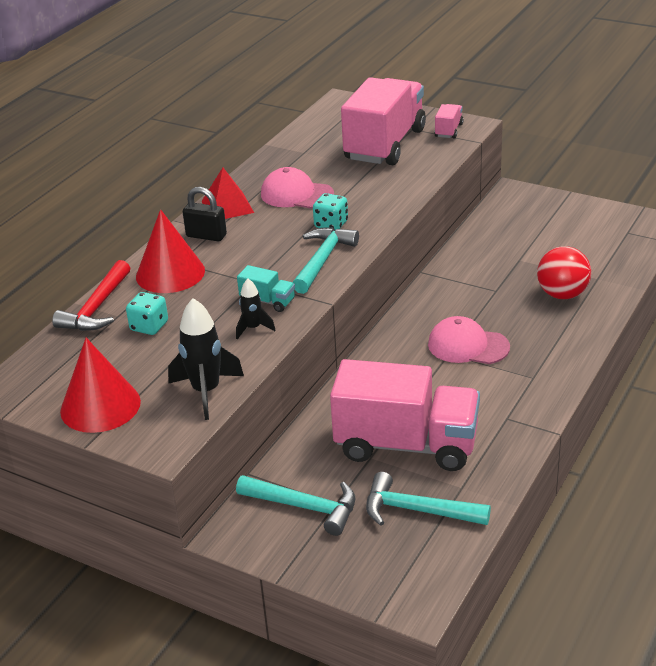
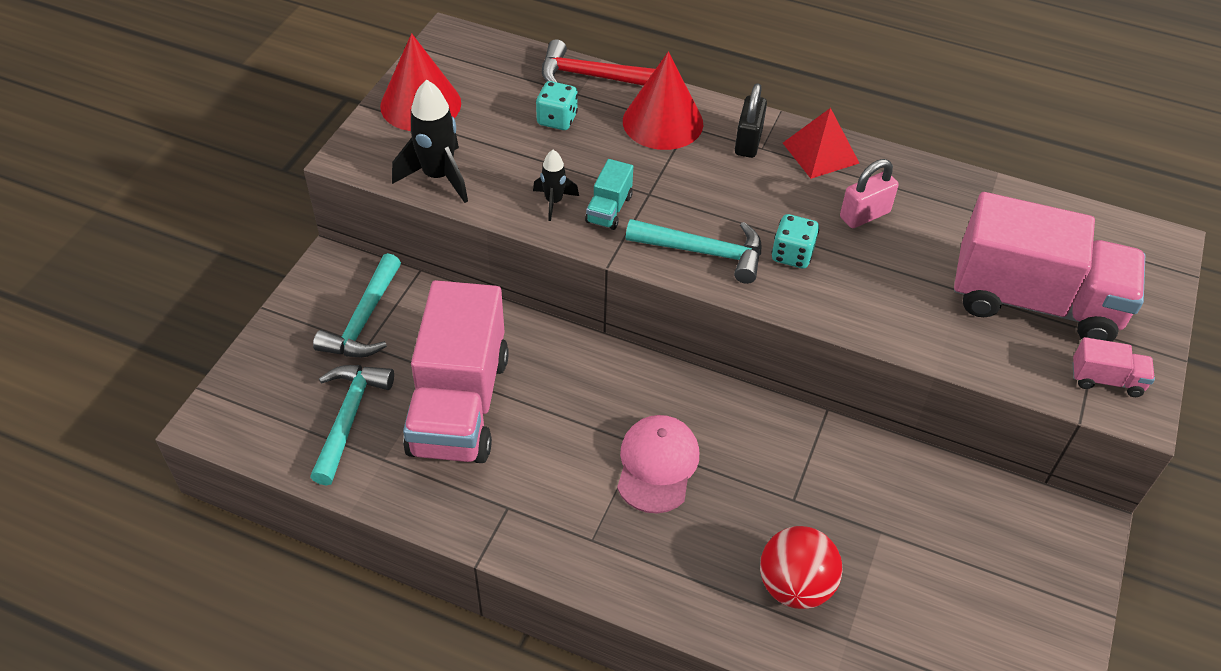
camera: 80 degrees right, 15 degrees up
(296, 194) = (864, 215): pink cap -> pink padlock

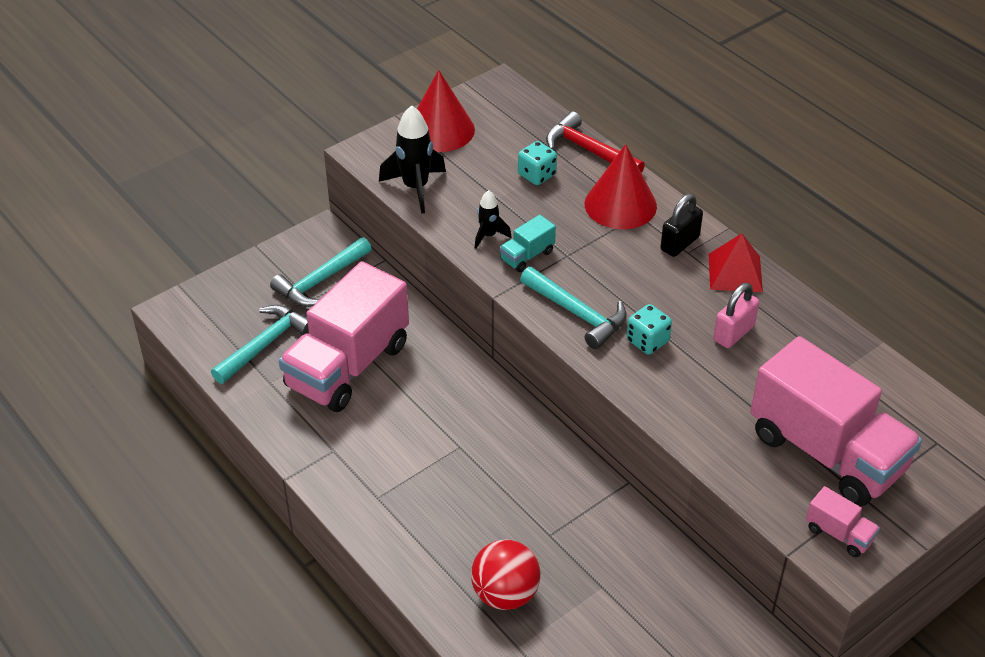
camera: 30 degrees right, 5 degrees down
(657, 465) = (463, 467): pink cap -> none
(864, 215) = (733, 333): pink padlock -> pink padlock turned 45 degrees counterclockwise

